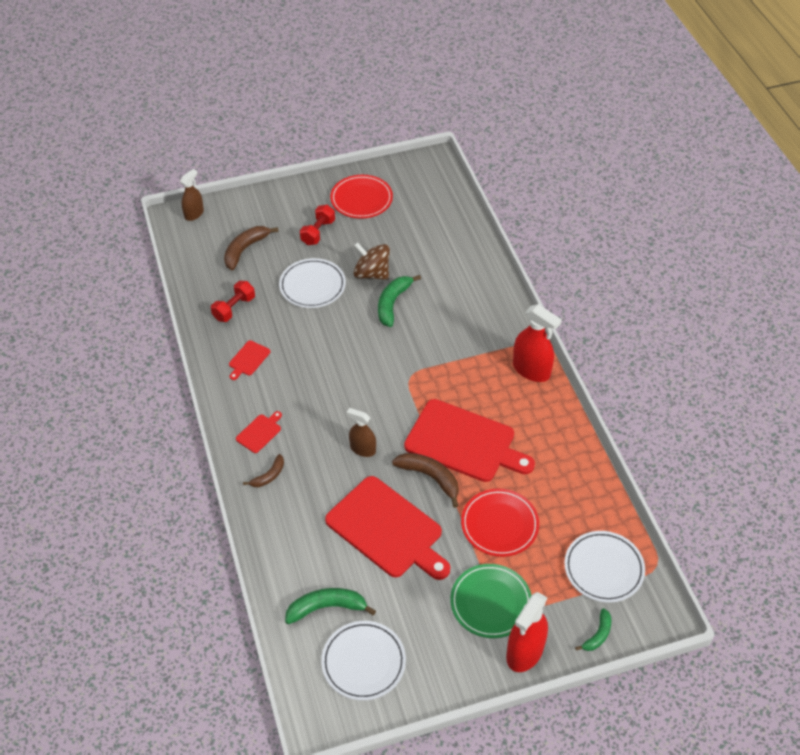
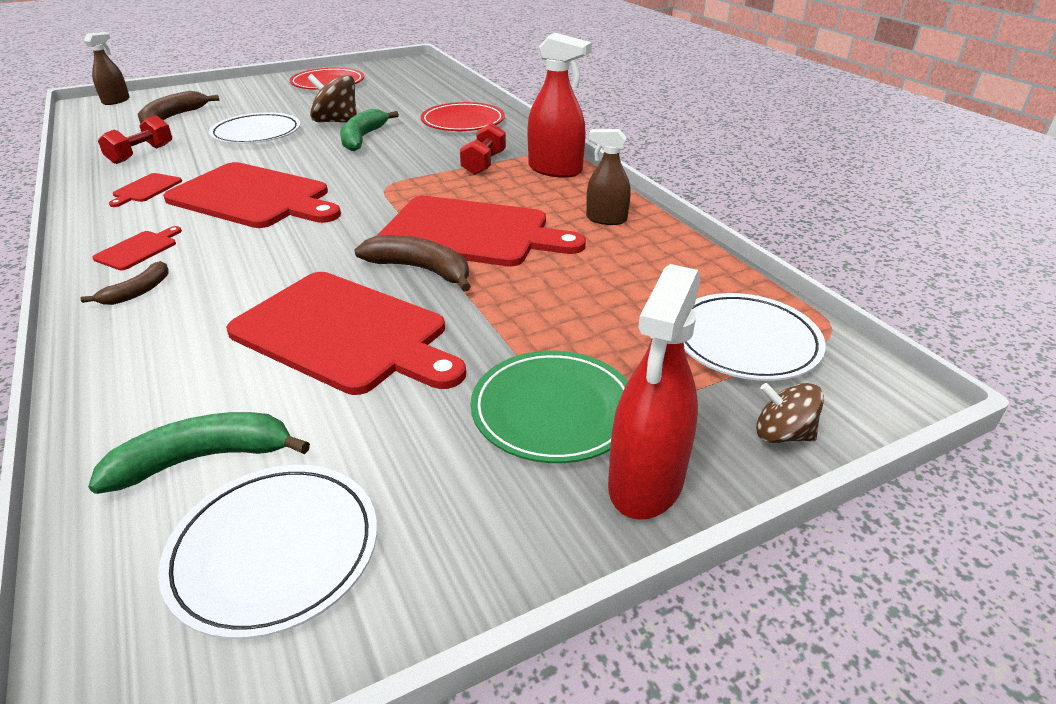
camera: 10 degrees left, 15 degrees down
(318, 232) = (271, 103): red dumbbell -> red dumbbell (484, 163)
(321, 379) = (253, 197): none -> red cutting board
(363, 449) = (309, 251): brown spray bottle -> brown spray bottle (606, 219)
(499, 524) = (546, 309): red plate -> red plate (463, 122)
(598, 635) = (782, 434): green banana -> brown spinning top

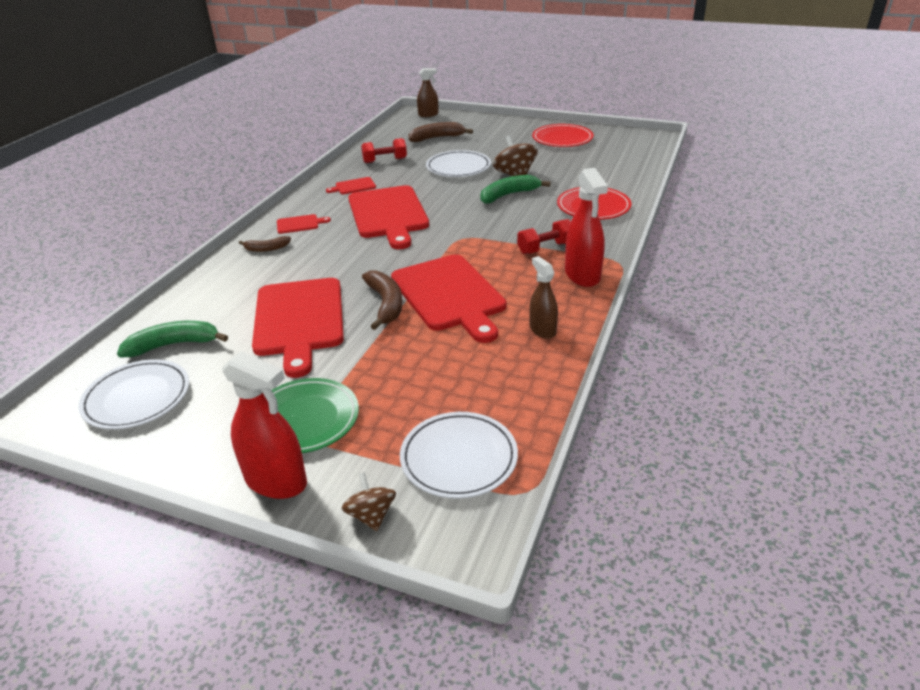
camera: 50 degrees right, 0 degrees up
(203, 459) = (173, 345): green banana -> green banana turned 45 degrees counterclockwise
(646, 482) = (276, 481): red spray bottle -> red spray bottle turned 135 degrees counterclockwise

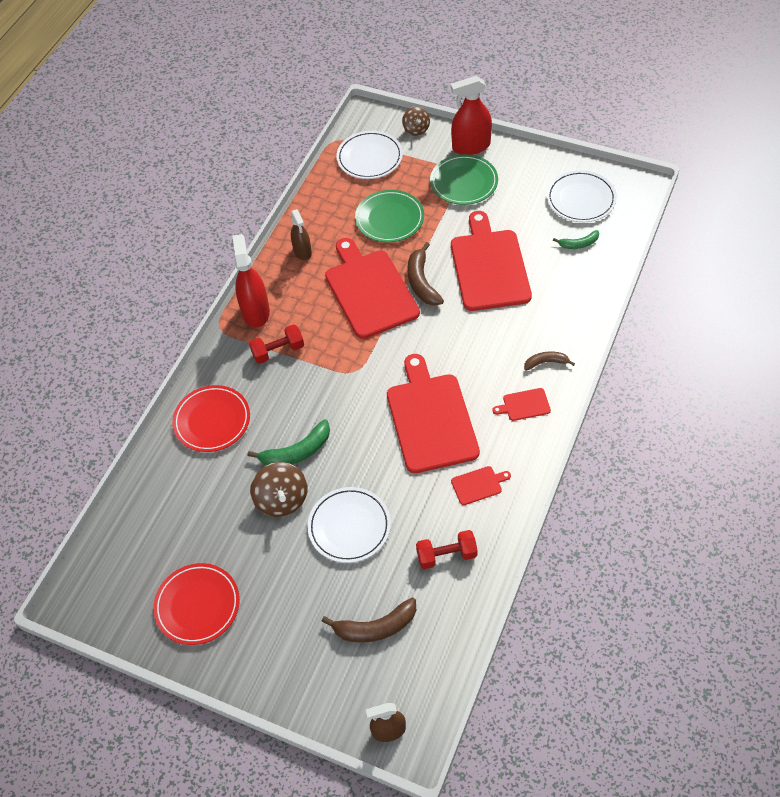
camera: 175 degrees left, 20 degrees up
(173, 345) = (579, 244): green banana -> green banana, size x0.60
(276, 481) = (471, 146): red spray bottle -> red spray bottle turned 45 degrees counterclockwise
(424, 368) = (389, 219): none -> green plate

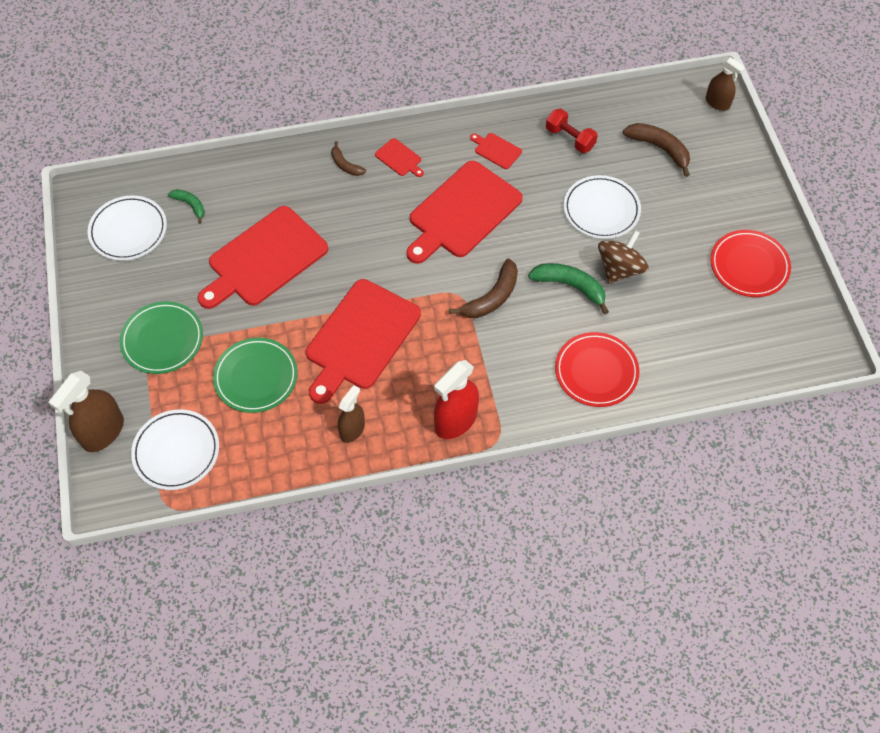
camera: 130 degrees left, 5 degrees up
(278, 351) = (484, 369): red dumbbell -> none
(416, 129) = (103, 432): brown spinning top -> brown spray bottle
(422, 282) = (320, 302): brown banana -> brown banana (492, 297)
(471, 146) = (102, 363): red spray bottle -> none

